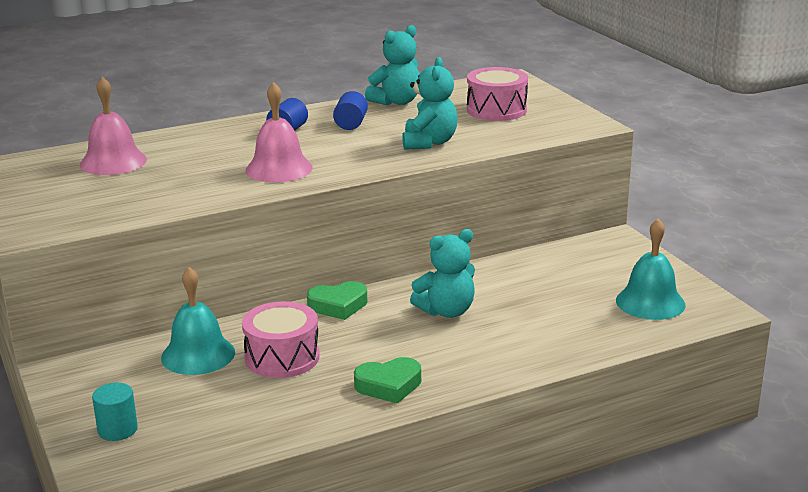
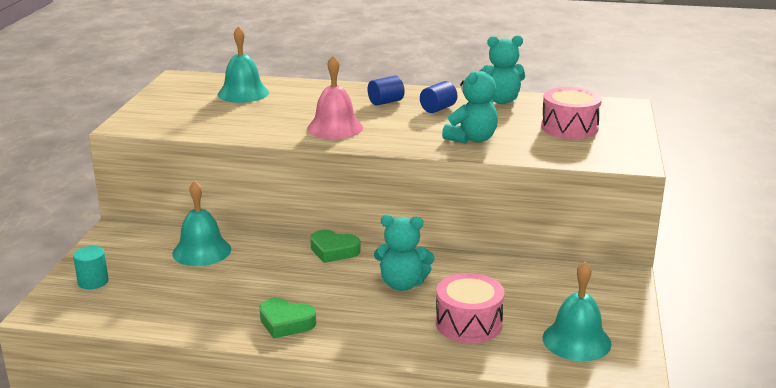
camera: 35 degrees right, 0 degrees up
(113, 162) = (243, 93): pink bell -> turquoise bell
(282, 357) = (247, 274): pink drum -> pink drum (468, 323)

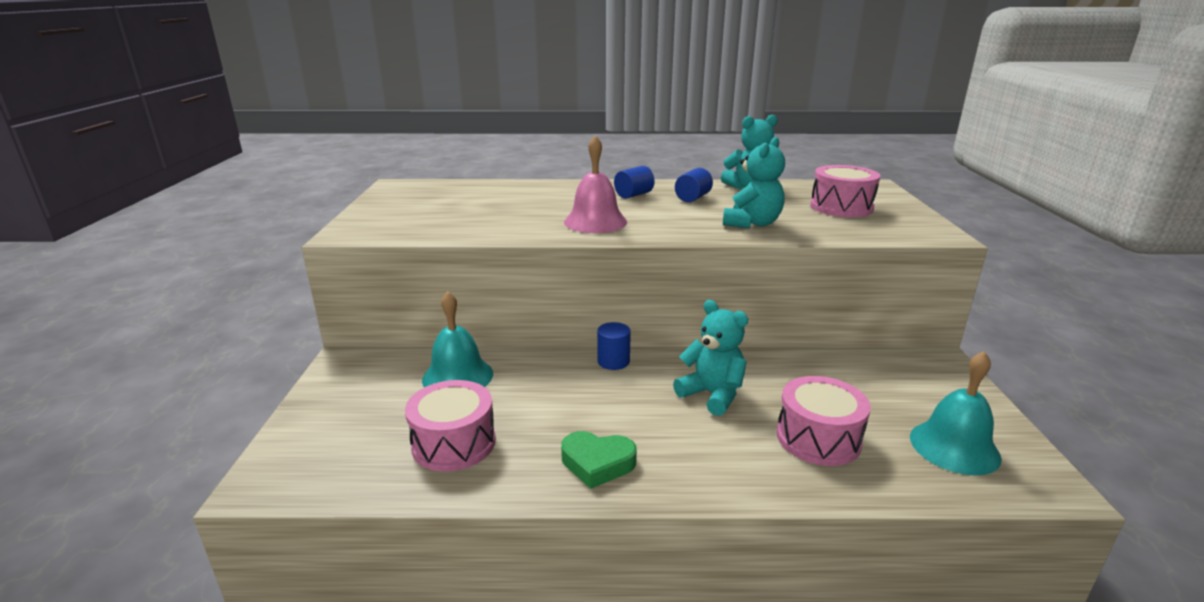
camera: 10 degrees left, 0 degrees up
(93, 281) = (326, 431): turquoise cylinder -> none
(184, 299) = (454, 443): none -> pink drum
(243, 93) = (474, 195): turquoise bell -> none
(333, 251) = (613, 361): green heart -> blue cylinder
(402, 284) = (712, 395): turquoise teddy bear -> turquoise teddy bear turned 135 degrees counterclockwise

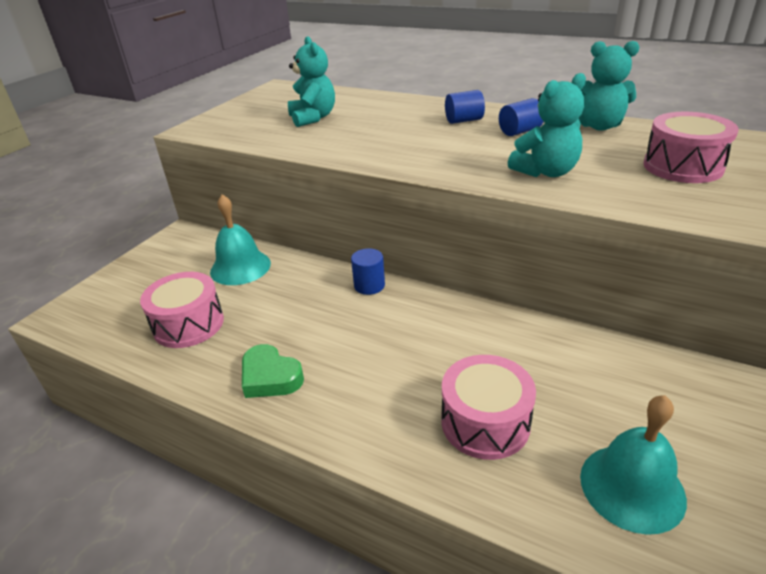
camera: 30 degrees right, 10 degrees up
(595, 222) = (392, 146): pink bell -> none
(712, 395) = (425, 344): turquoise teddy bear -> turquoise teddy bear (313, 118)

